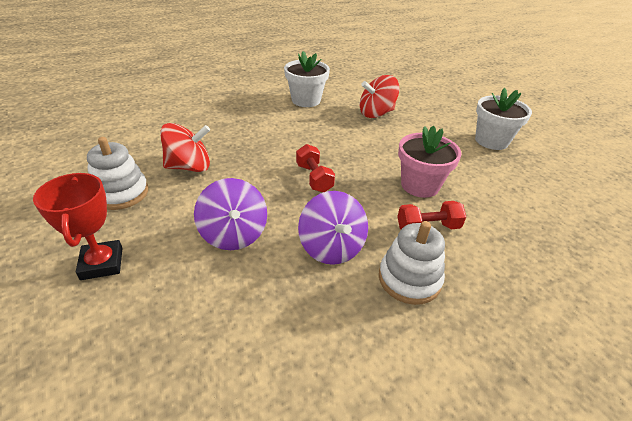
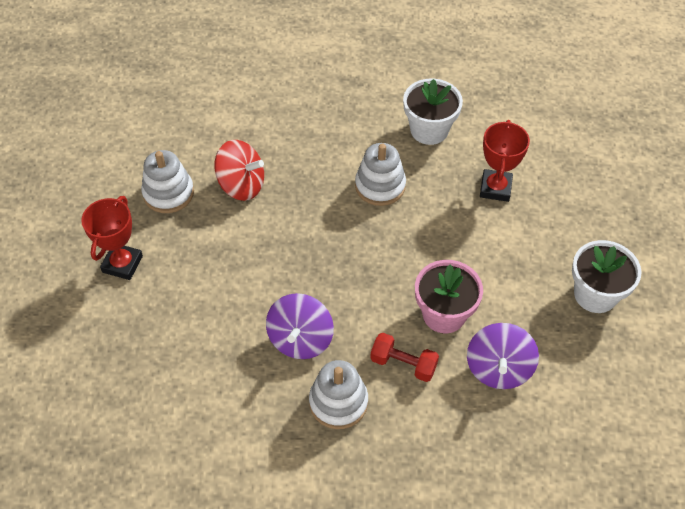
camera: 35 degrees right, 15 degrees up
(234, 234) = (232, 285): purple spinning top -> purple spinning top (498, 368)
(301, 134) = (380, 186): none -> white stacking toy
(314, 178) = (346, 254): red dumbbell -> none
(376, 113) = (495, 188): red spinning top -> red trophy

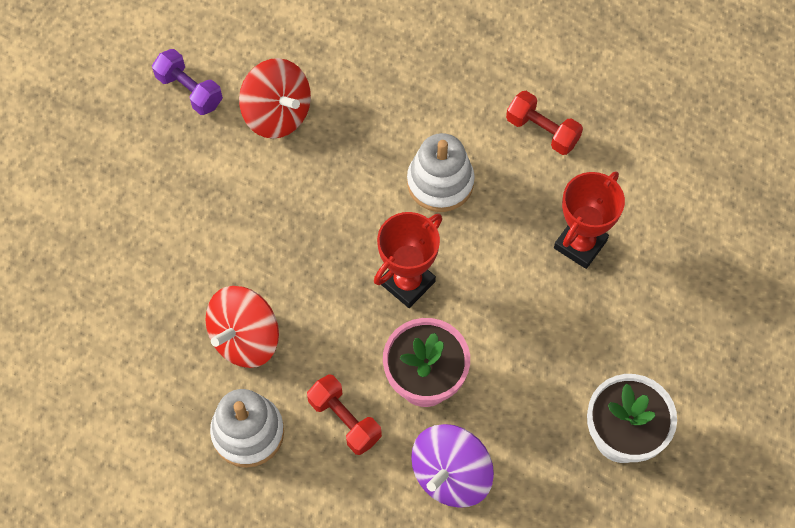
camera: 25 degrees right, 10 degrees up
(122, 264) = (96, 160): red trophy -> red trophy (407, 283)
(168, 193) = (189, 90): white stacking toy -> purple dumbbell
(300, 339) = (245, 338): purple spinning top -> red spinning top
(429, 130) = (542, 131): white flower pot -> red dumbbell

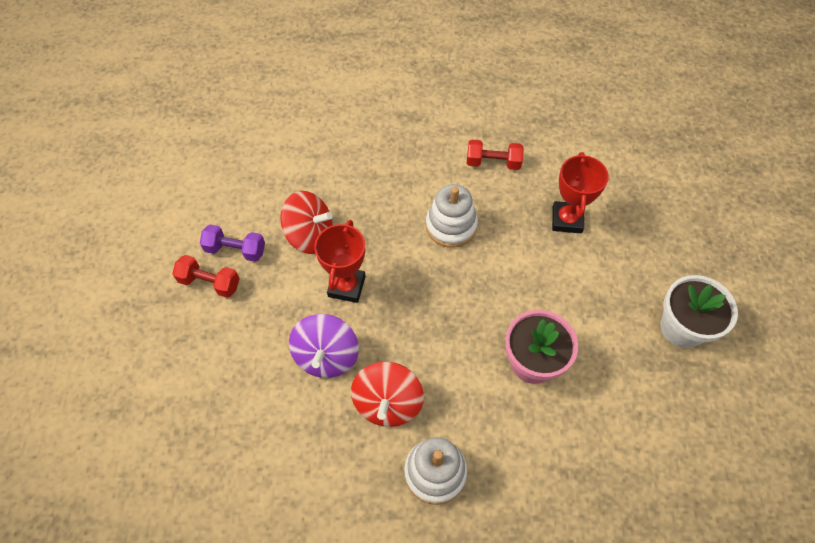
camera: 30 degrees left, 5 degrees down
(344, 420) = (497, 422): red dumbbell -> red dumbbell (209, 283)
(407, 283) = (475, 302): red trophy -> red trophy (346, 286)
(450, 475) = (596, 419): purple spinning top -> purple spinning top (326, 356)

